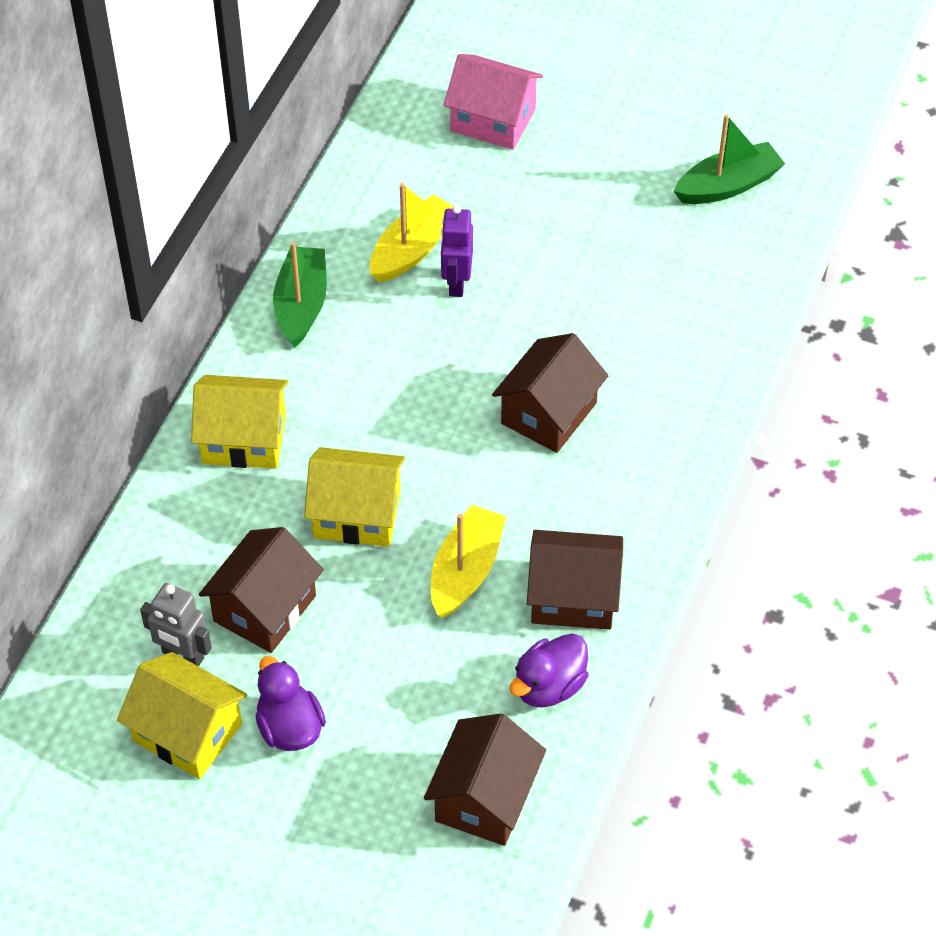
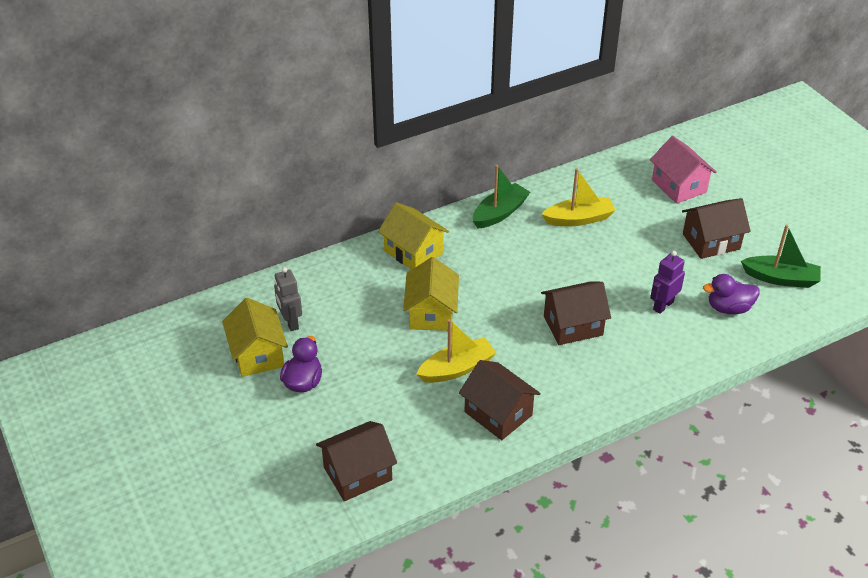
camera: 40 degrees right, 10 degrees down
(265, 608) = (347, 326): brown house -> brown house (711, 241)
(357, 514) = (431, 313): yellow house -> yellow house turned 45 degrees clockwise
(456, 283) = (586, 244): purple robot -> purple robot (663, 305)
(549, 686) = (443, 445): purple duck -> purple duck (728, 308)

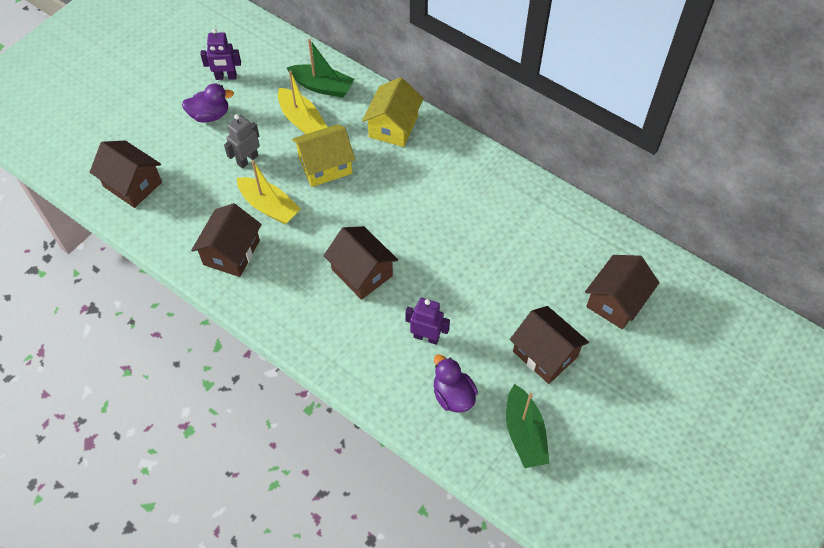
camera: 65 degrees right, 15 degrees up
(257, 354) = (226, 77): yellow house -> purple robot
(290, 322) = (269, 82): grey robot -> grey robot (247, 160)
(500, 213) = (481, 168): green boat -> green boat (322, 86)
(578, 219) = (511, 231): yellow boat -> yellow boat (302, 120)
(679, 186) = (616, 301): pink house -> brown house

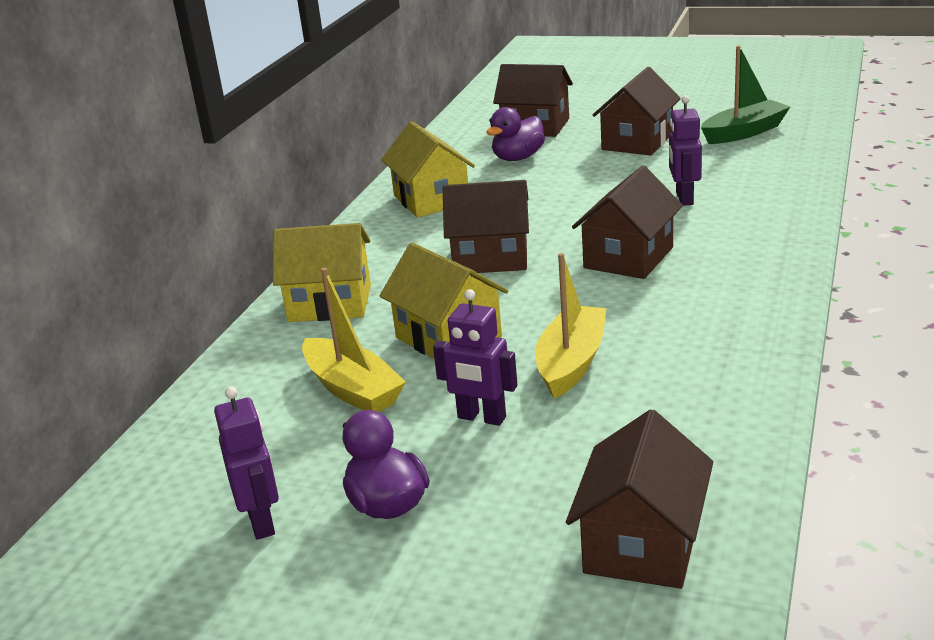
camera: 105 degrees left, 30 degrees down
(231, 252) = (695, 368): brown house -> brown house (490, 257)
(247, 160) = (481, 418): grey robot -> purple robot
(302, 120) = (352, 389): yellow boat -> yellow boat turned 105 degrees clockwise
(322, 86) = (256, 392): green boat -> none
(453, 395) = (743, 169): purple duck -> purple duck (518, 158)
(507, 201) = (431, 199): none -> yellow house

